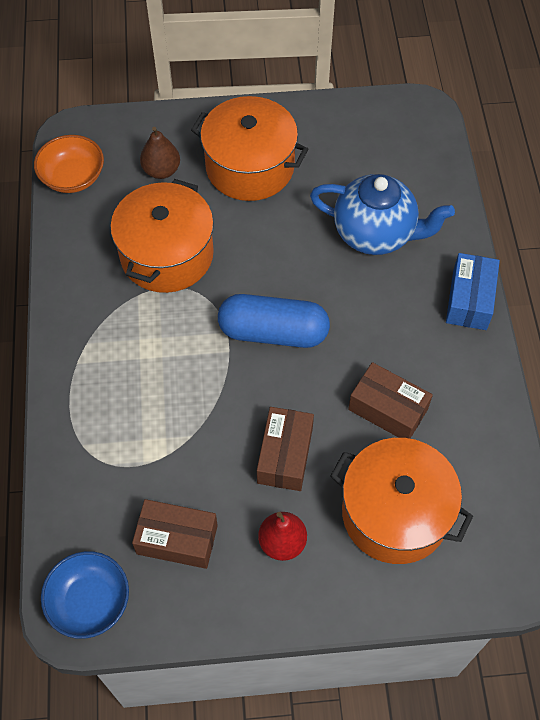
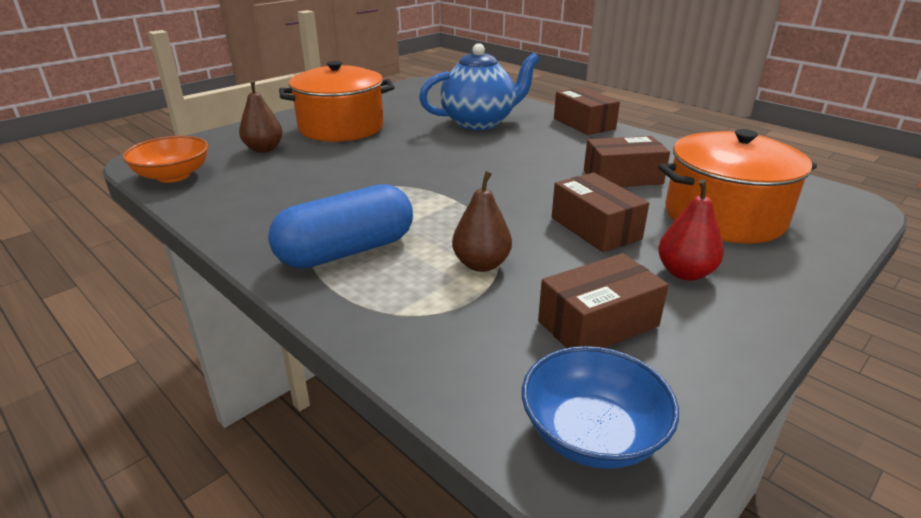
camera: 40 degrees left, 30 degrees down
(167, 254) = (325, 179): orange pot -> none
(171, 437) = (481, 264): none -> brown pear
(273, 332) = (477, 179): blue capsule -> blue capsule (346, 251)
(469, 300) = (584, 124): blue box -> brown box

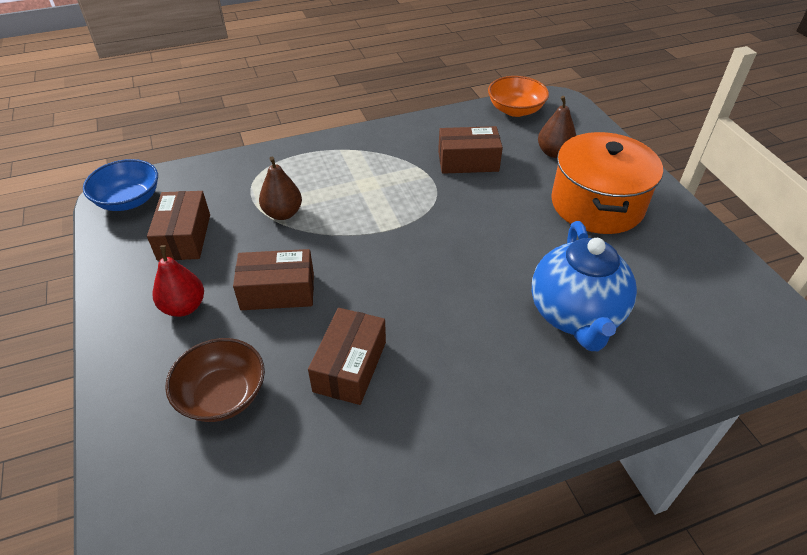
camera: 115 degrees right, 15 degrees up
(346, 251) = (346, 164): blue capsule -> none
(584, 124) = (531, 426): brown box -> brown box (468, 161)
(724, 216) = (222, 395): orange pot -> brown bowl

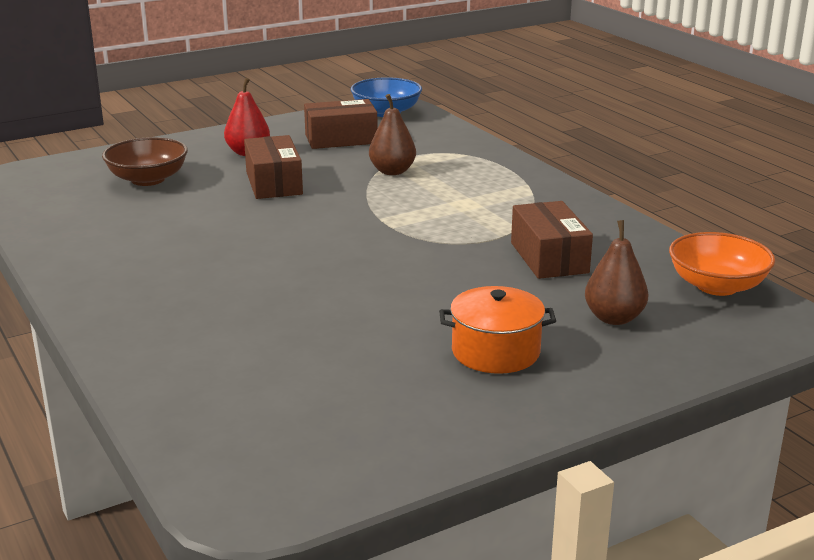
camera: 80 degrees right, 20 degrees down
(350, 366) = (178, 222): brown box -> none
(575, 315) = (259, 333): blue teapot -> none
(597, 204) = (495, 352): orange pot -> orange pot, size x0.60

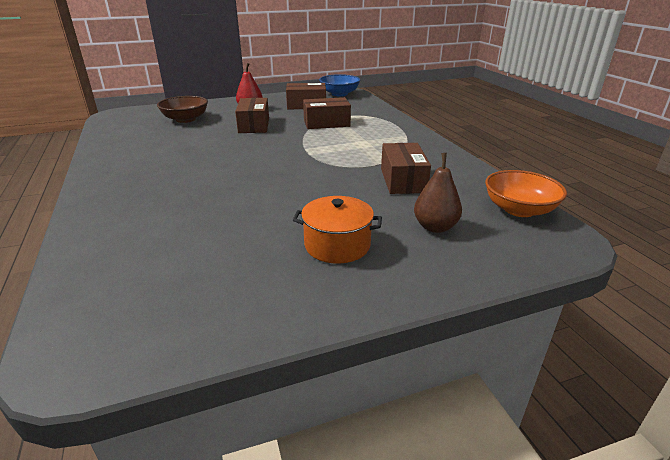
camera: 10 degrees right, 5 degrees up
(392, 171) = (326, 123): brown pear -> brown box

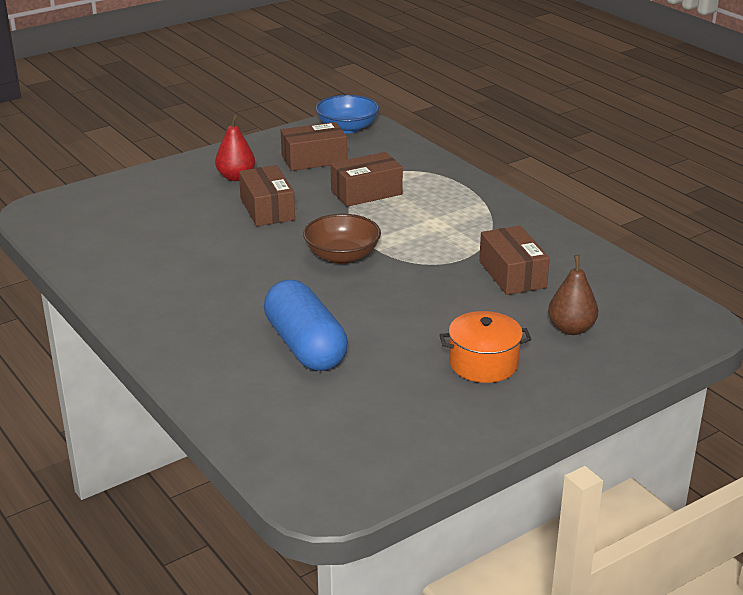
camera: 15 degrees left, 0 degrees up
(185, 119) = (156, 209): brown bowl -> brown bowl (342, 256)
(199, 209) = (305, 346): none -> blue capsule
(519, 209) = (648, 295): orange bowl -> none

